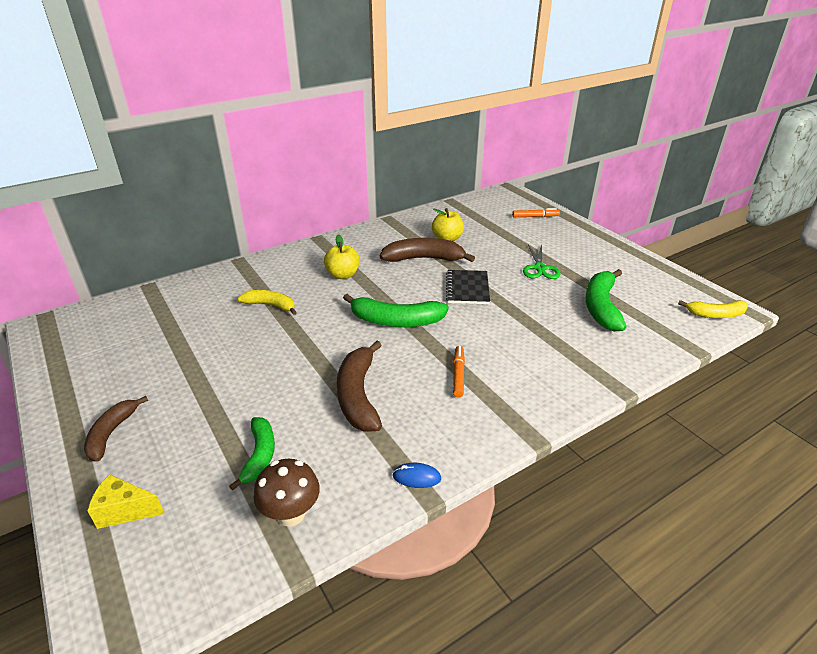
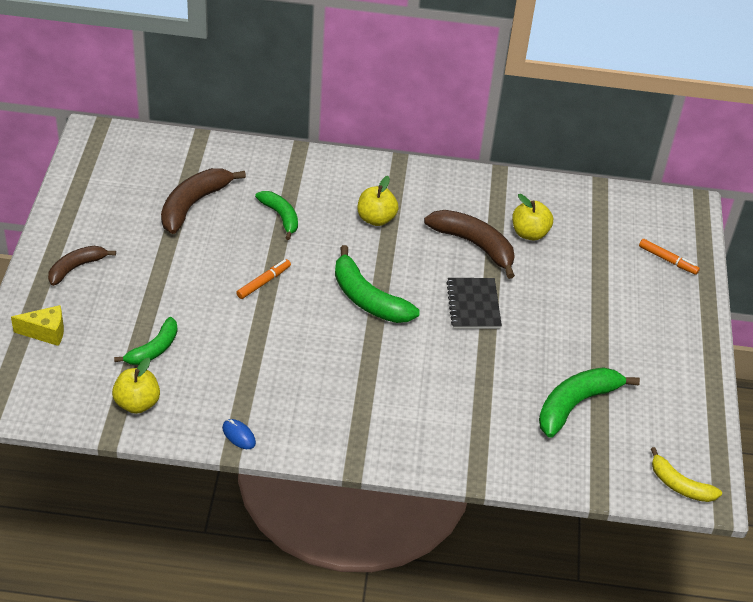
camera: 35 degrees right, 10 degrees up
(125, 511) = (46, 332): yellow cheese -> yellow cheese turned 135 degrees clockwise
(270, 305) = (280, 216): yellow banana -> green banana
(291, 514) = (137, 403): brown mushroom -> yellow apple
(358, 395) = (265, 348): brown banana -> brown banana (193, 204)
(458, 374) = (360, 381): orange marker -> orange marker (263, 282)
(467, 288) = (473, 305): black notebook -> black notebook turned 45 degrees counterclockwise
(540, 268) = (577, 326): green scissors -> none

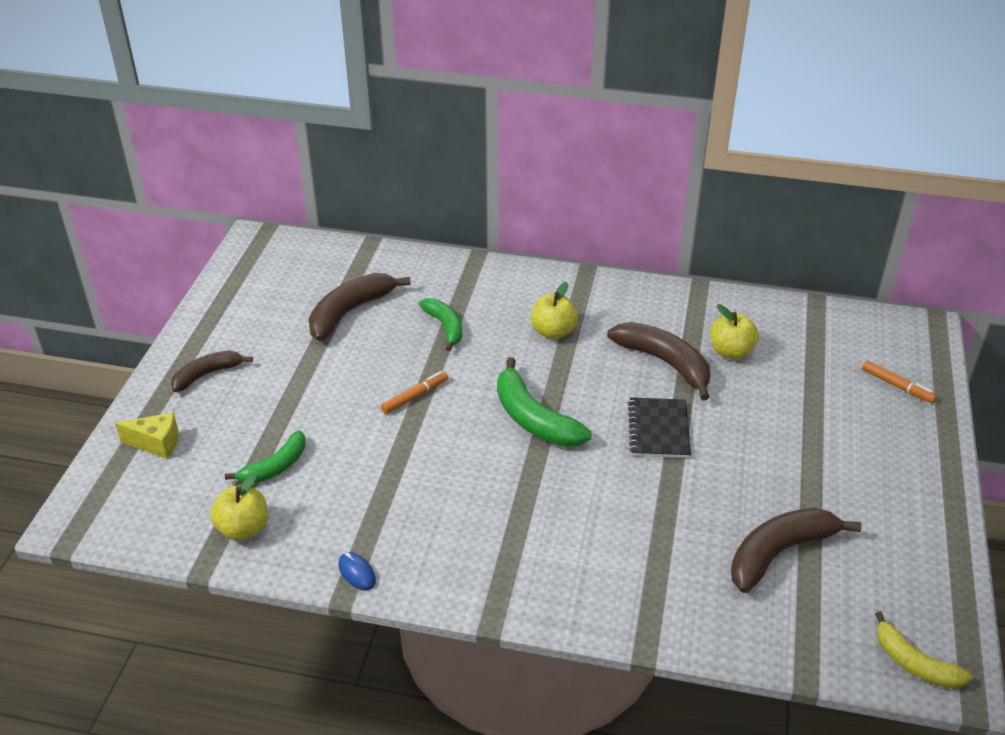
camera: 10 degrees right, 5 degrees down
(576, 404) = (779, 553): green banana -> brown banana

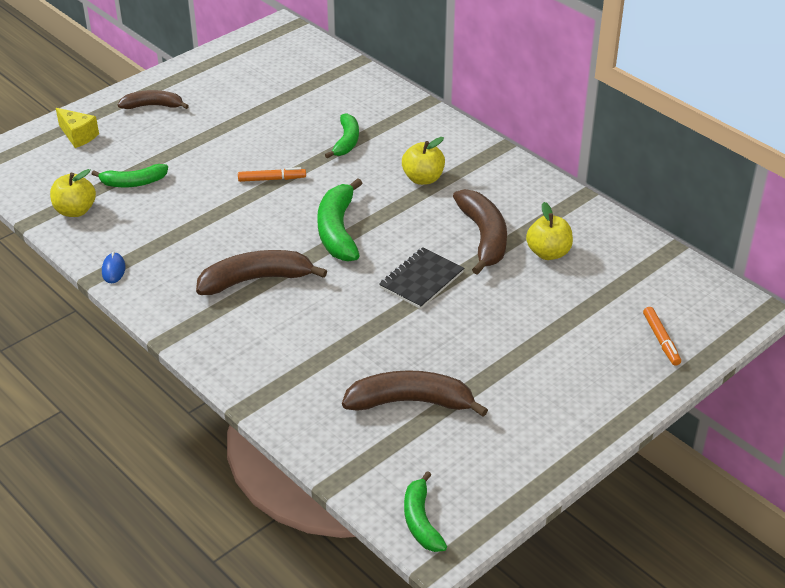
camera: 35 degrees right, 0 degrees up
(350, 312) = (290, 104): brown banana -> brown banana (256, 280)
(914, 663) = (421, 521): yellow banana -> green banana

